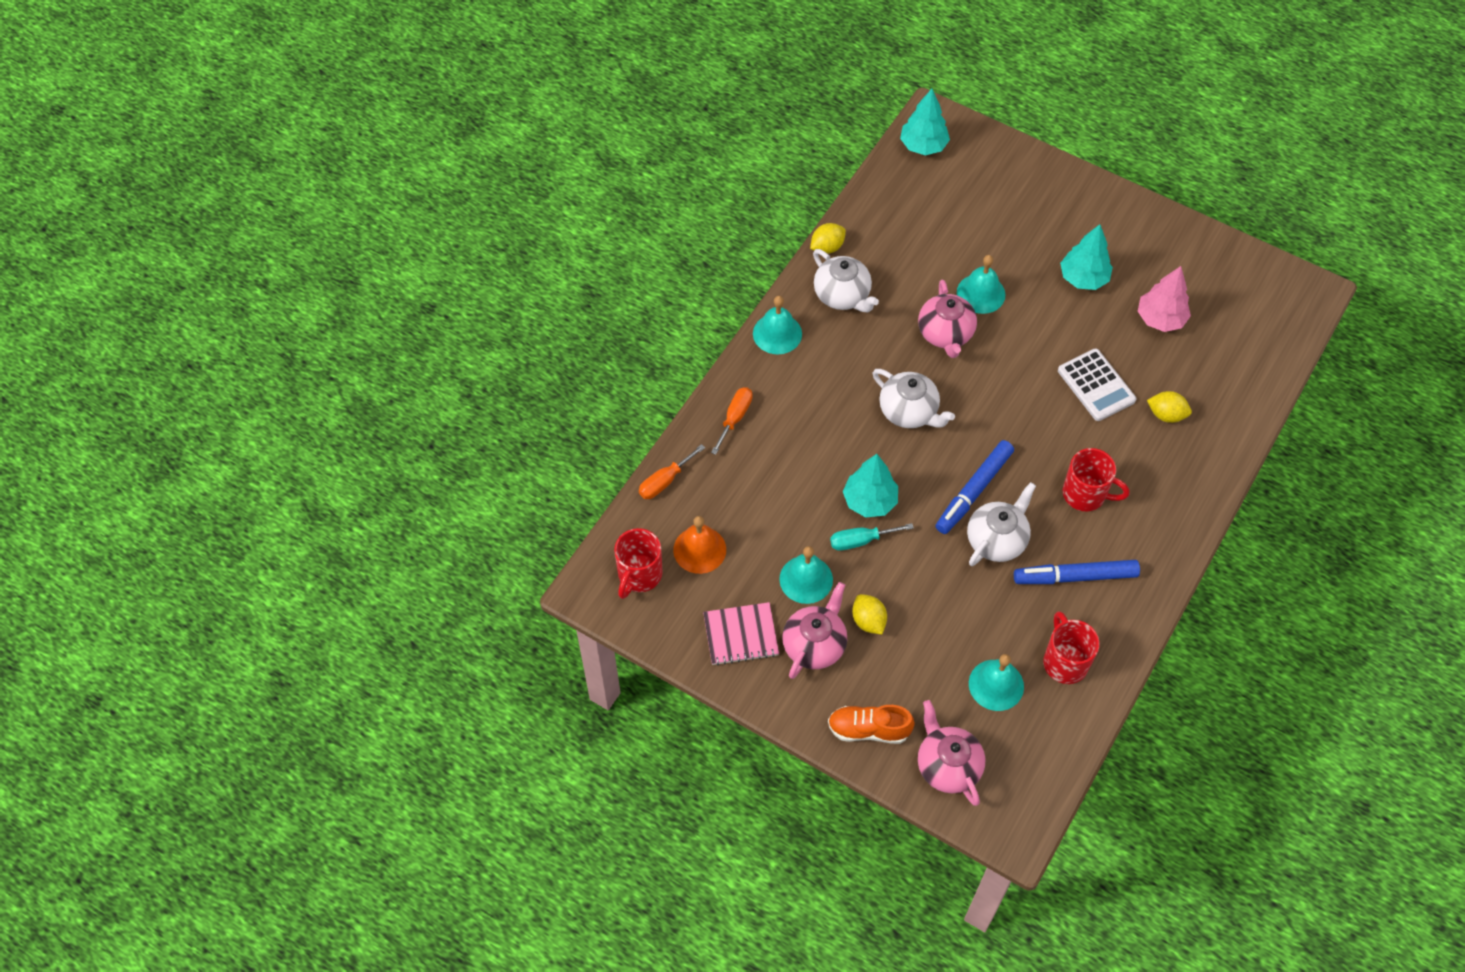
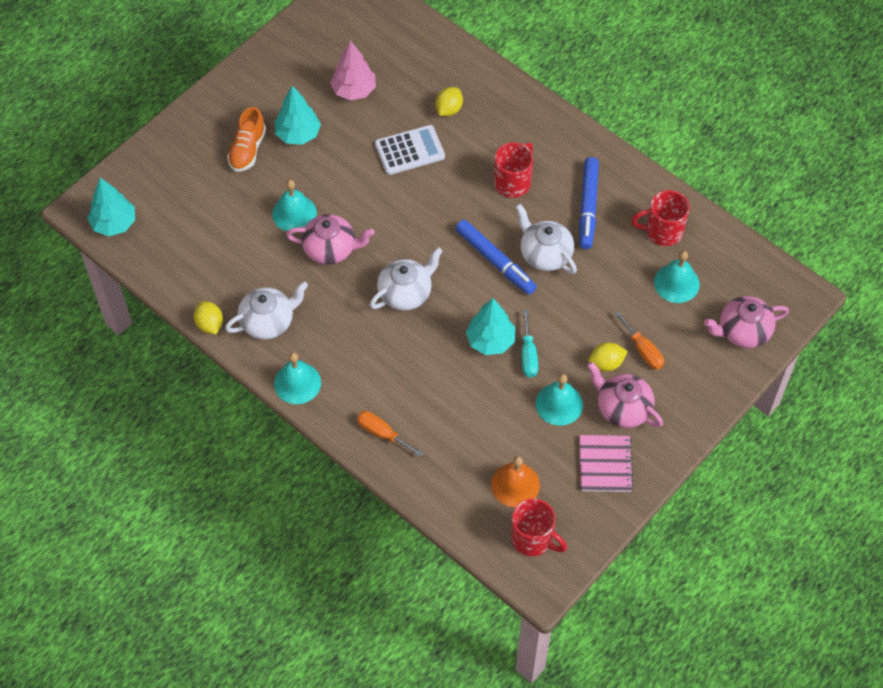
camera: 80 degrees left, 0 degrees up
(665, 481) = (438, 503): orange screwdriver -> orange screwdriver (643, 350)
(868, 729) = (705, 382): orange shoe -> orange shoe (247, 150)

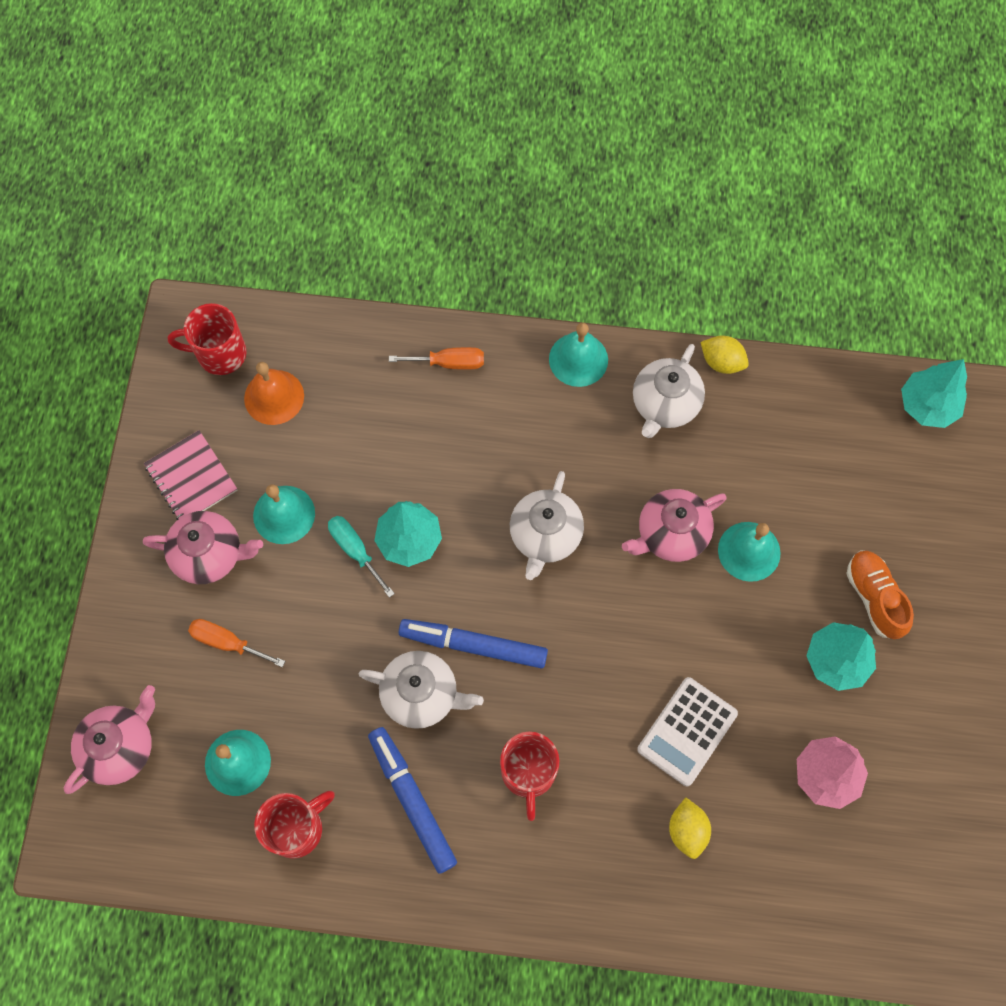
camera: 145 degrees right, 10 degrees up
(606, 363) = (260, 597): yellow lemon -> none

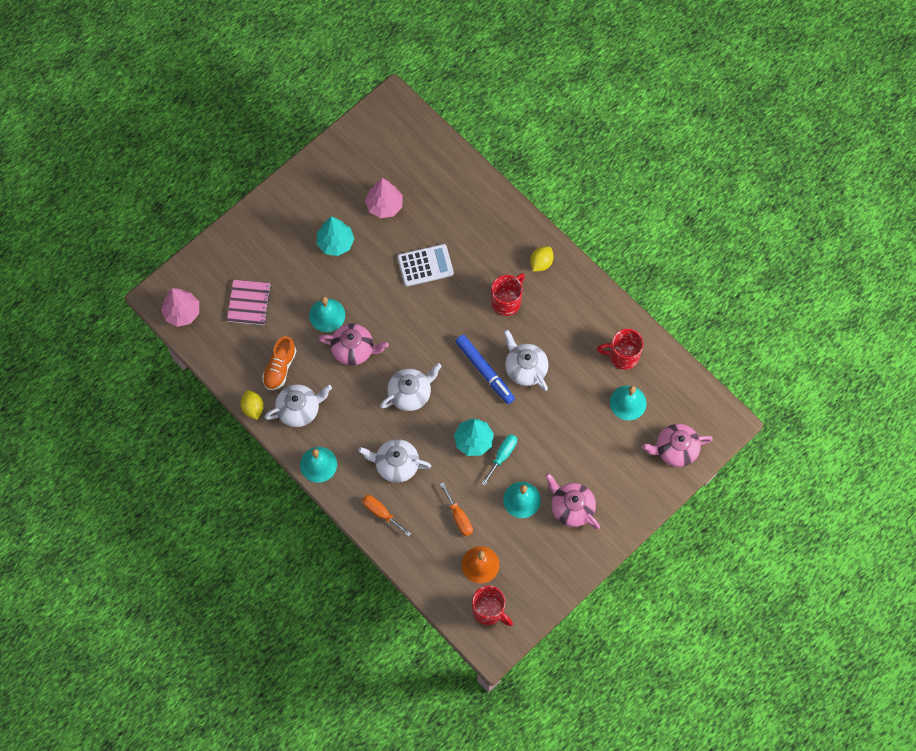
camera: 140 degrees left, 0 degrees up
(191, 478) = (552, 554): pink notebook -> pink notebook (249, 303)
(227, 642) = (593, 459): orange screwdriver -> orange screwdriver (459, 517)
(355, 550) = (502, 455): turquoise screwdriver -> turquoise screwdriver turned 150 degrees counterclockwise
(412, 800) = (564, 329): blue marker -> none
(483, 433) = (396, 464): none -> white teapot
(687, 830) = (461, 230): yellow lemon -> yellow lemon (541, 263)
(874, 598) = (293, 254): orange shoe -> orange shoe (280, 368)
(927, 406) = (182, 312): turquoise tree -> pink tree

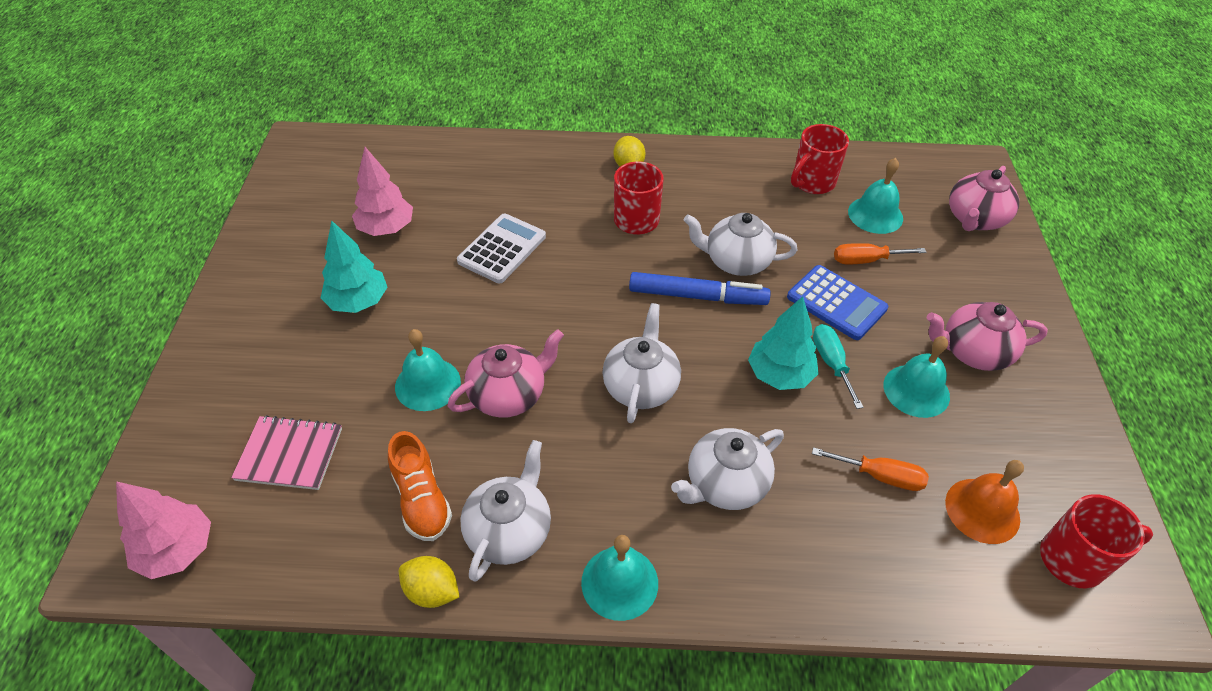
camera: 45 degrees left, 20 degrees down
(249, 303) = (289, 454): pink notebook -> pink notebook turned 45 degrees counterclockwise
(381, 513) = (784, 567): orange screwdriver -> orange screwdriver (866, 260)
(543, 431) = (836, 303): none -> blue calculator

